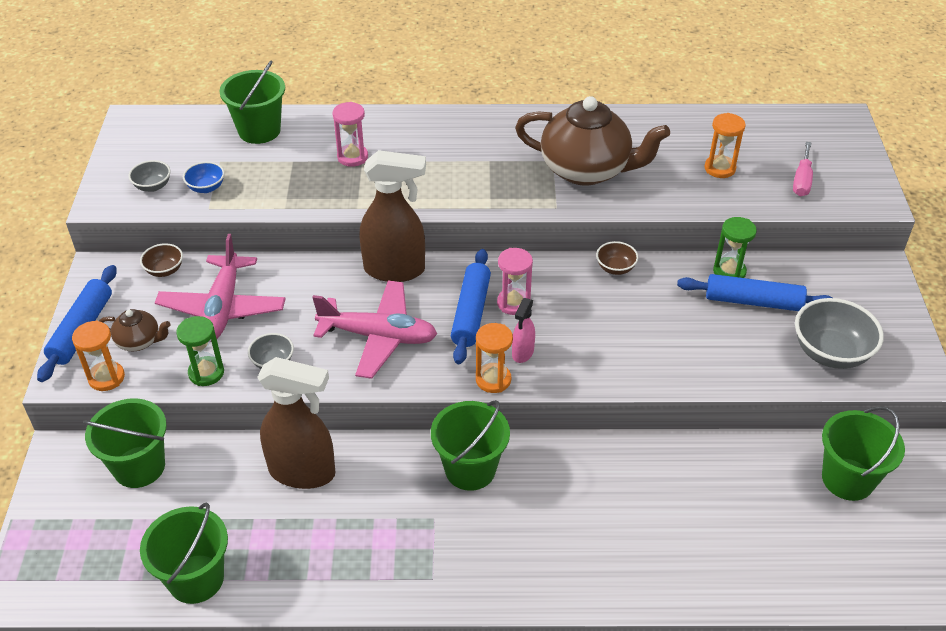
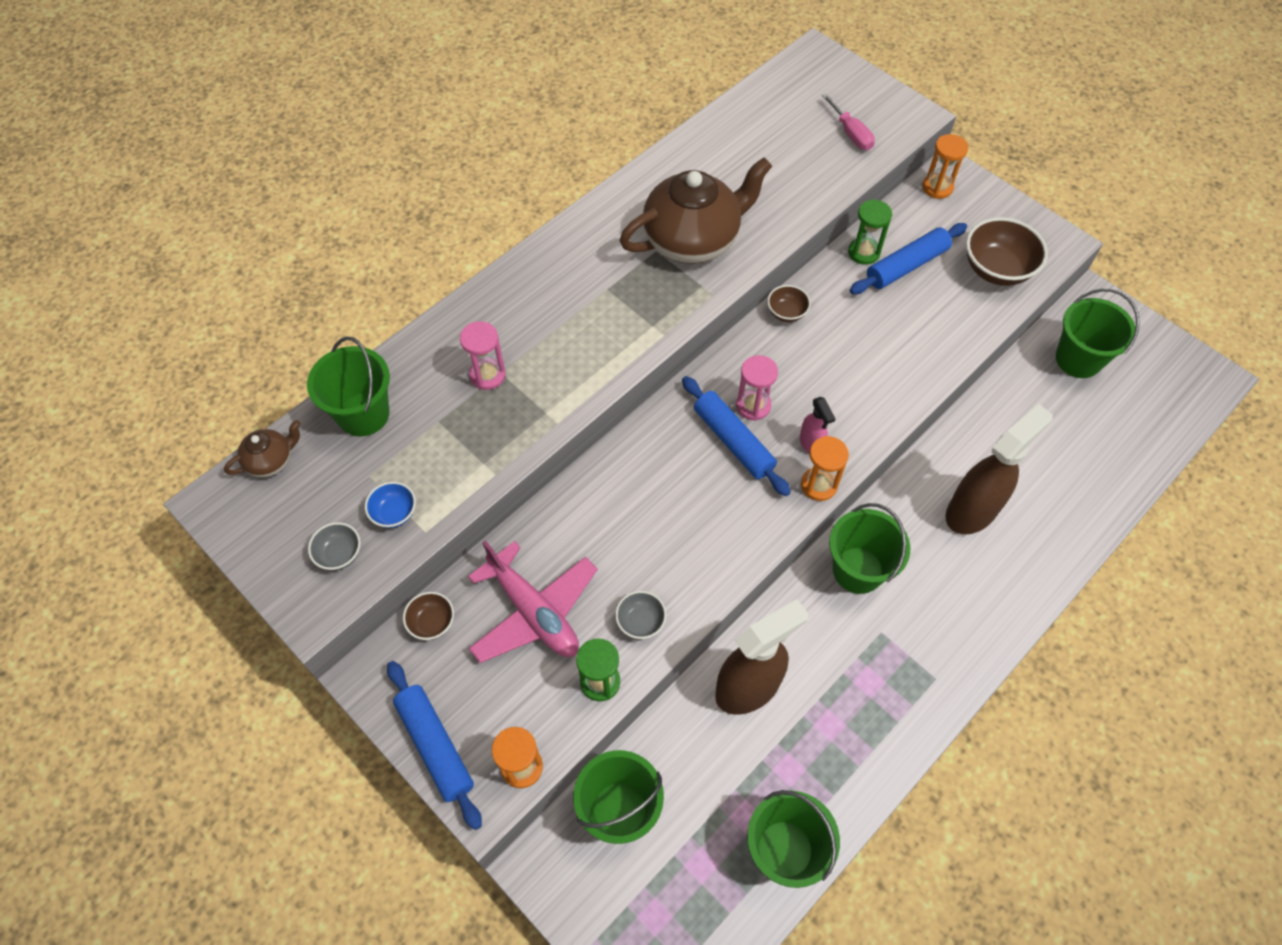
camera: 45 degrees left, 15 degrees up
(139, 341) = (503, 708): brown teapot -> brown teapot (271, 461)
(378, 336) = (692, 524): pink plane -> none
(395, 270) = (628, 452): brown spray bottle -> brown spray bottle (972, 510)
(719, 168) = (785, 164): orange hourglass -> orange hourglass (937, 187)
(830, 353) = (996, 269): grey bowl -> brown bowl

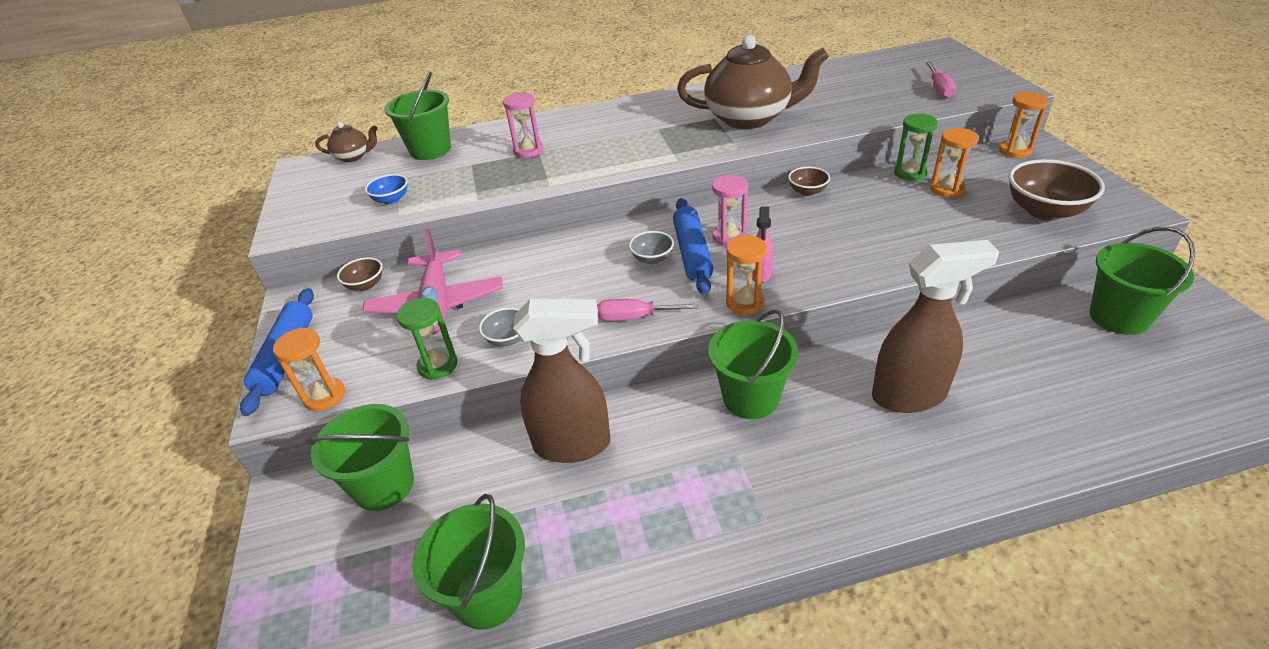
camera: 35 degrees right, 20 degrees down
(339, 554) = (335, 209): grey bowl -> grey bowl (652, 259)
(736, 544) = (634, 317): none -> pink screwdriver
(906, 266) = (947, 189): blue rolling pin -> orange hourglass

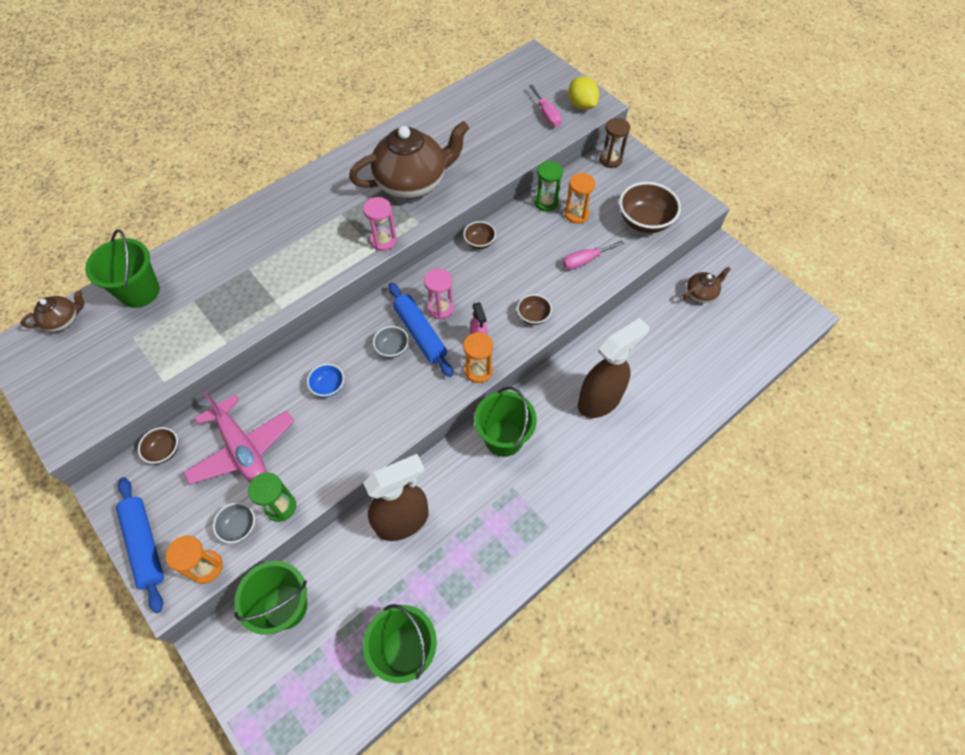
camera: 30 degrees left, 20 degrees up
(391, 200) = (144, 366): blue bowl -> blue bowl (328, 386)
(508, 339) = (321, 463): grey bowl -> grey bowl (239, 527)
(528, 151) = (238, 270): pink hourglass -> pink hourglass (383, 241)
(634, 317) = (406, 410): pink screwdriver -> pink screwdriver (585, 261)
(844, 268) = (533, 316): none -> brown bowl
(989, 87) = (581, 105): none -> yellow lemon
(1014, 151) = (610, 160): orange hourglass -> brown hourglass
(1118, 317) = (701, 294): green bucket -> brown teapot

